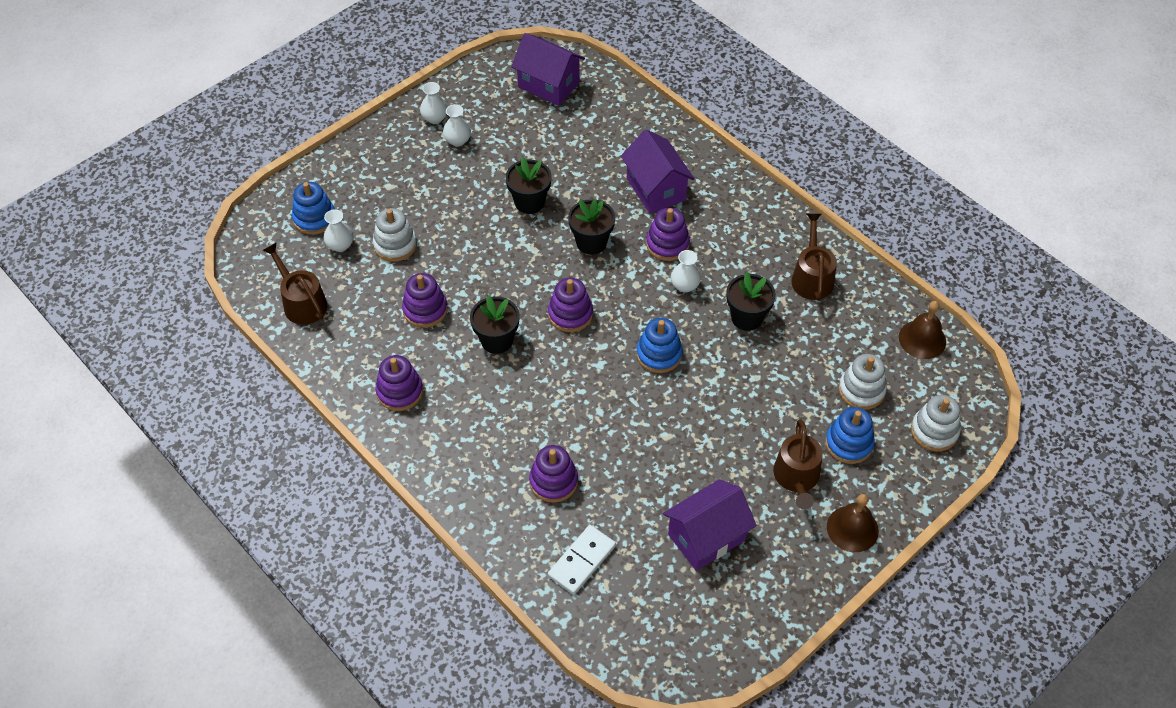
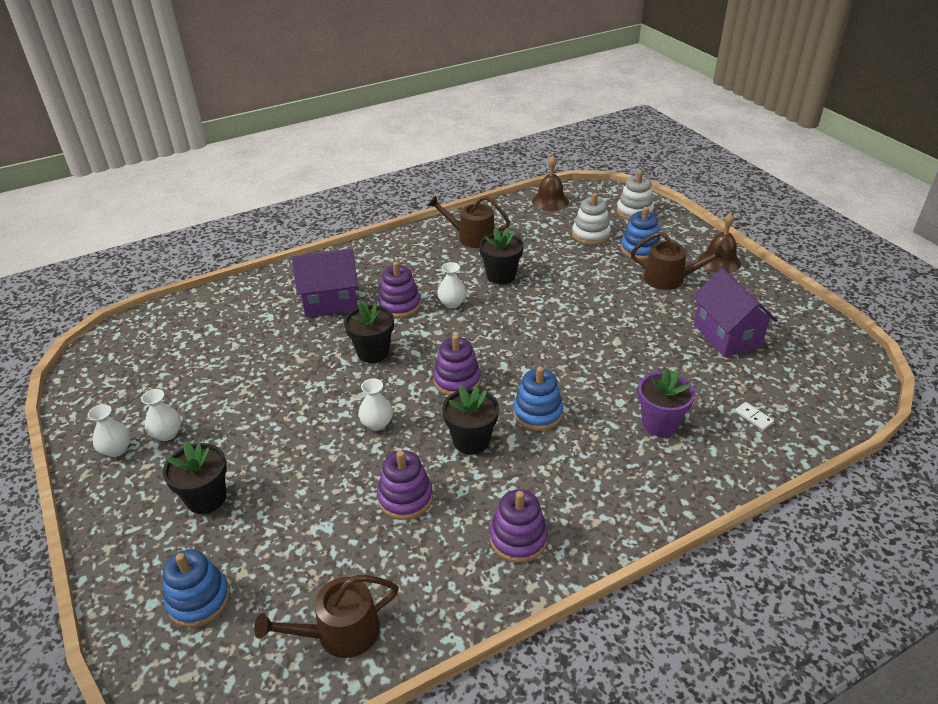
camera: 75 degrees left, 15 degrees down
(340, 245) = (262, 574): white vase -> white vase (377, 423)
(395, 245) = (293, 514): white stacking toy -> none
(529, 202) = (295, 388): black flower pot -> black flower pot (206, 498)
(548, 85) = (142, 350): purple house -> none
(553, 481) = (659, 423): purple stacking toy -> purple flower pot
(582, 561) = (753, 417): white domino -> white domino, size x0.50
(659, 354) = (525, 331): blue stacking toy -> blue stacking toy (537, 413)

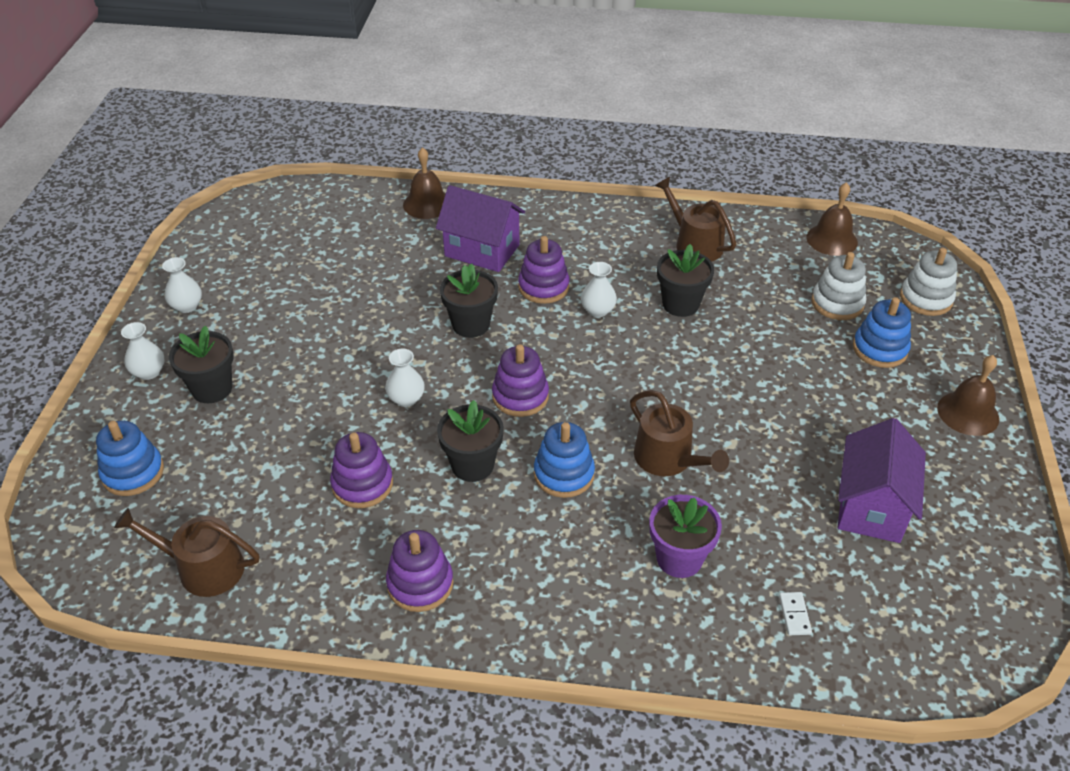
camera: 35 degrees right, 5 degrees up
(167, 433) = (234, 312): white vase -> white vase (149, 372)
(255, 289) = (427, 204): none -> brown bell
(669, 279) = (876, 403): brown watering can -> brown watering can (668, 459)

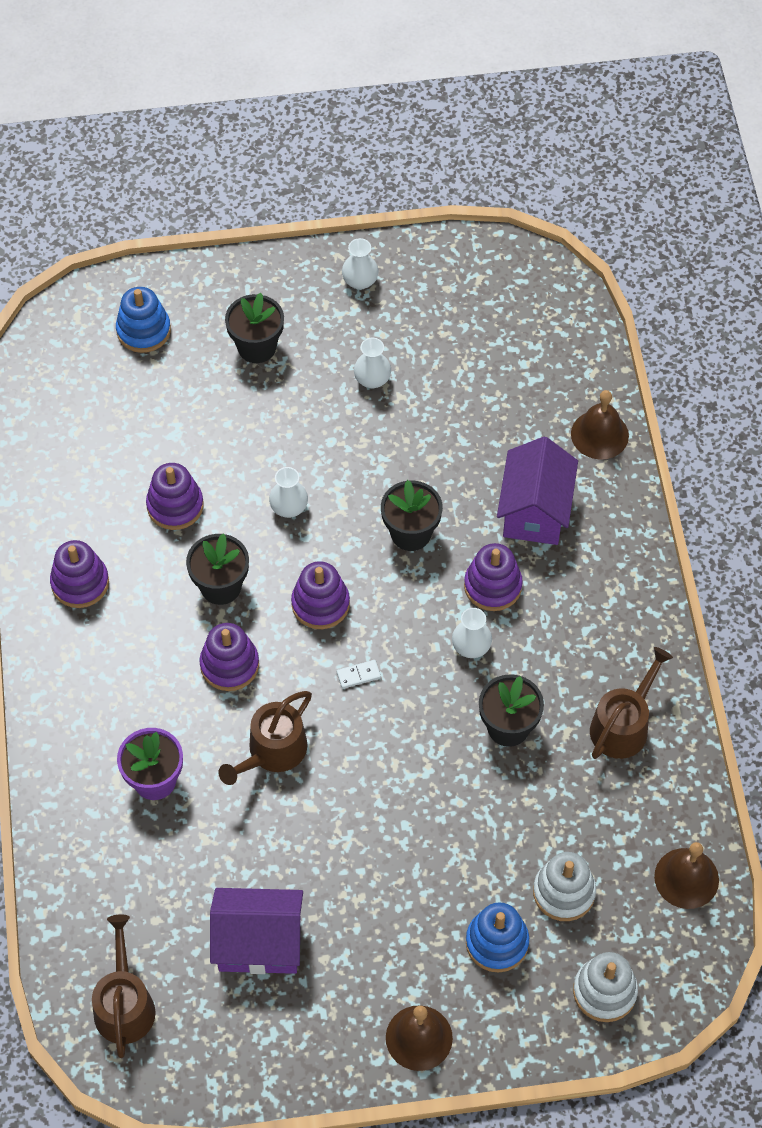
camera: 75 degrees right, 15 degrees up
(149, 372) = (263, 290): white vase -> white vase (372, 379)
(203, 568) = (59, 422): brown watering can -> brown watering can (124, 1005)
(564, 474) = (229, 665): blue stacking toy -> purple stacking toy
(794, 615) = (115, 884): white domino -> white domino (358, 675)

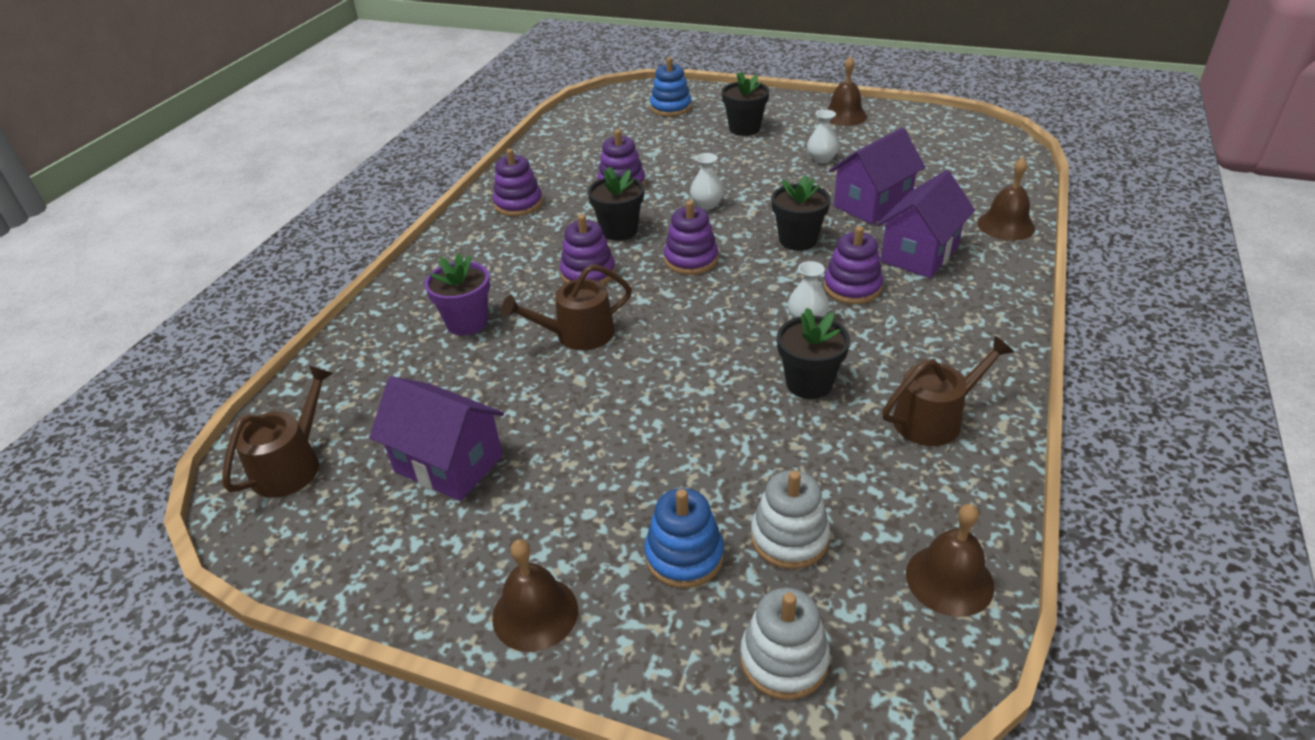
camera: 30 degrees right, 20 degrees down
(358, 675) = (690, 309): white domino -> none
(360, 281) = (844, 116): white vase -> brown bell
(459, 445) = (872, 204): none -> purple house

